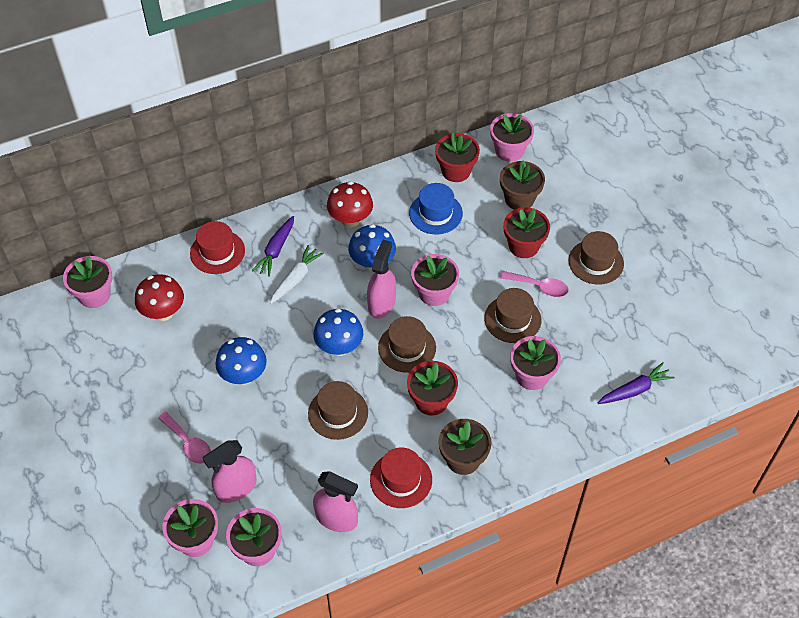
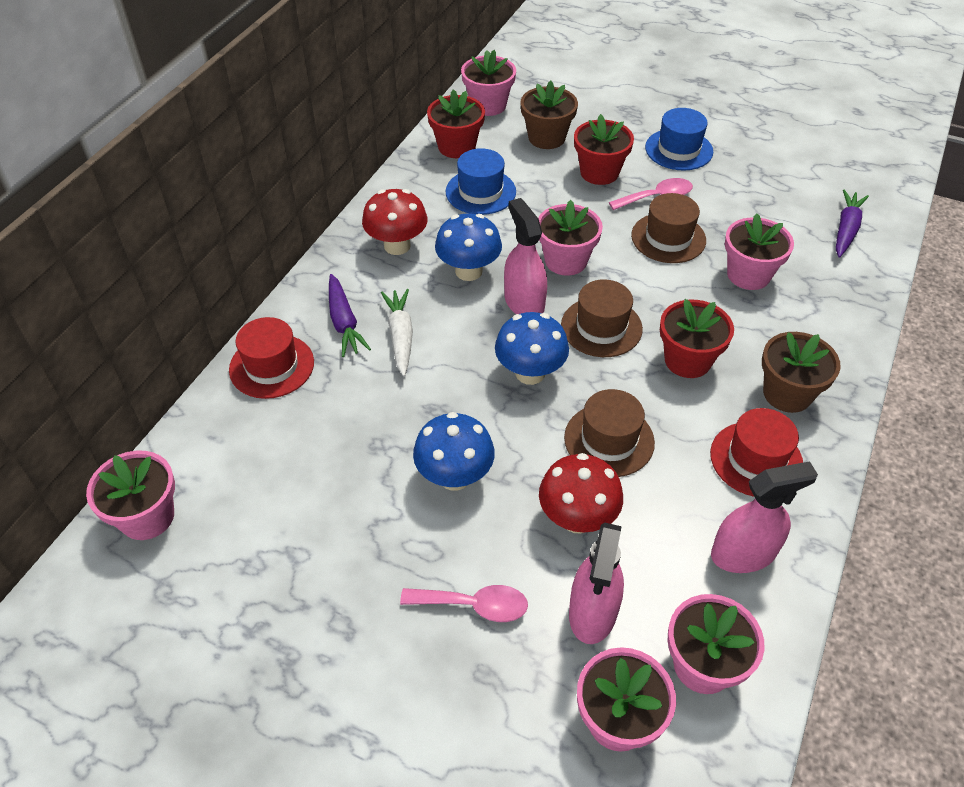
camera: 40 degrees left, 5 degrees down
(163, 312) = (270, 475): red mushroom -> red mushroom (577, 518)
(596, 262) = (678, 149): brown hat -> blue hat

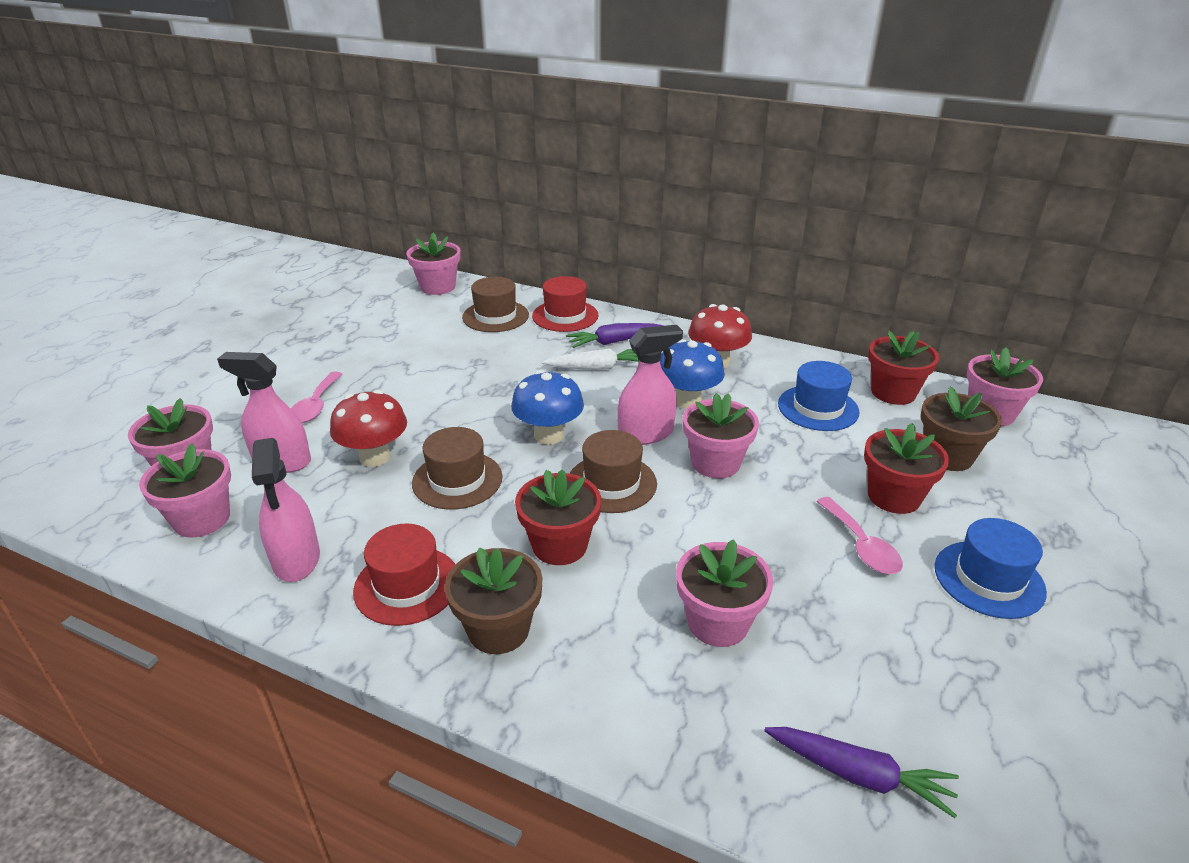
camera: 90 degrees right, 15 degrees down
(454, 476) = (437, 396): blue mushroom -> none
(668, 238) = (777, 549): brown hat -> brown hat (495, 316)

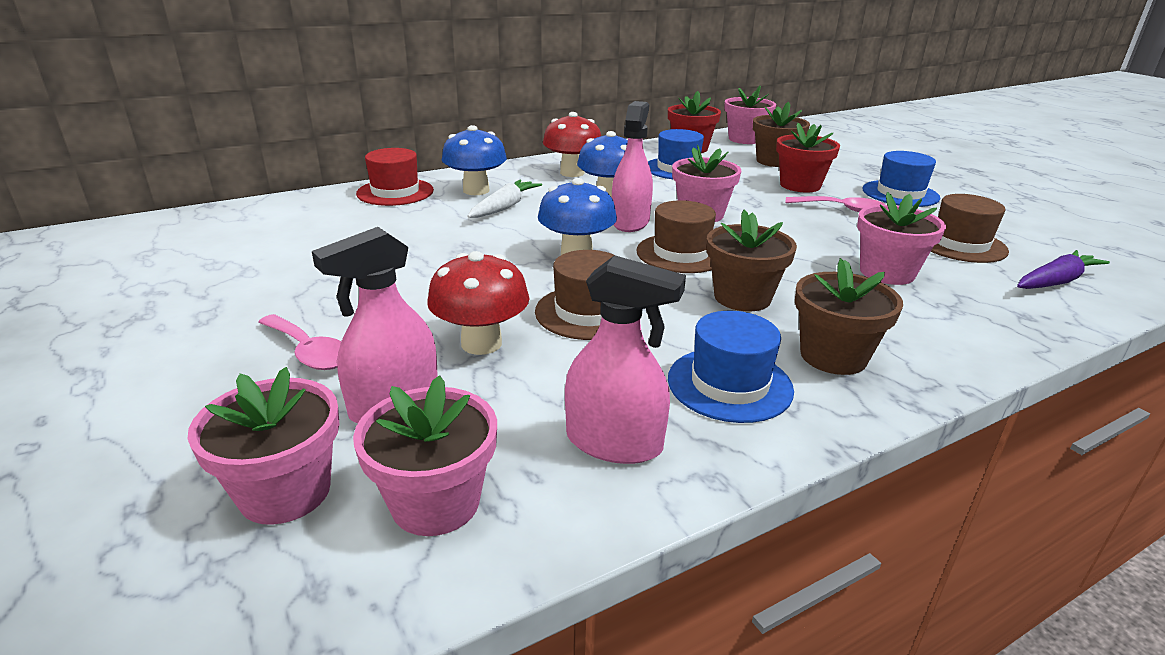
camera: 55 degrees left, 5 degrees down
(407, 585) = (729, 384): red hat -> blue hat
(437, 287) = (204, 221): pink flower pot -> none
(495, 316) = (330, 215): brown hat -> brown hat (960, 244)
(559, 545) = (742, 297): red flower pot -> brown flower pot
(613, 342) = (476, 190): purple carrot -> blue mushroom

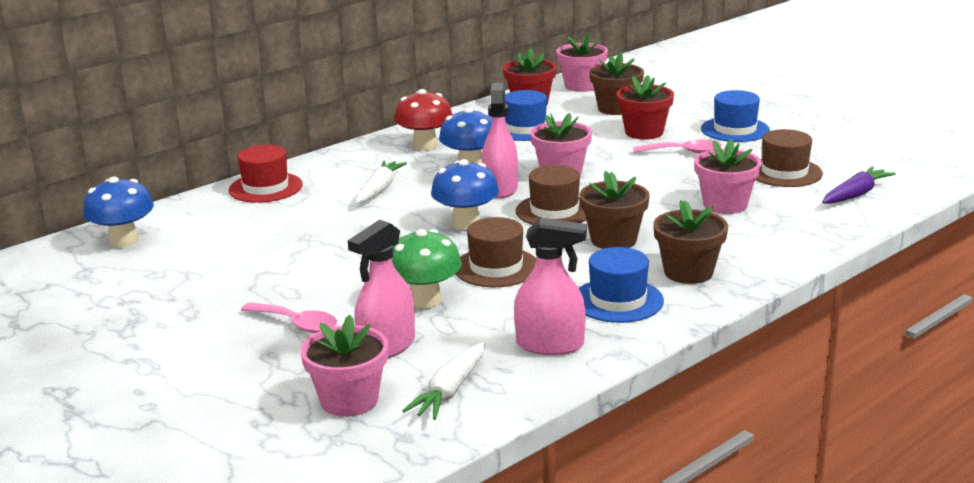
camera: 10 degrees left, 5 degrees down
(435, 502) = (450, 391): pink flower pot -> white carrot
(476, 190) = (342, 176): blue mushroom -> blue mushroom (124, 241)
(481, 343) = (425, 300): red mushroom -> green mushroom

